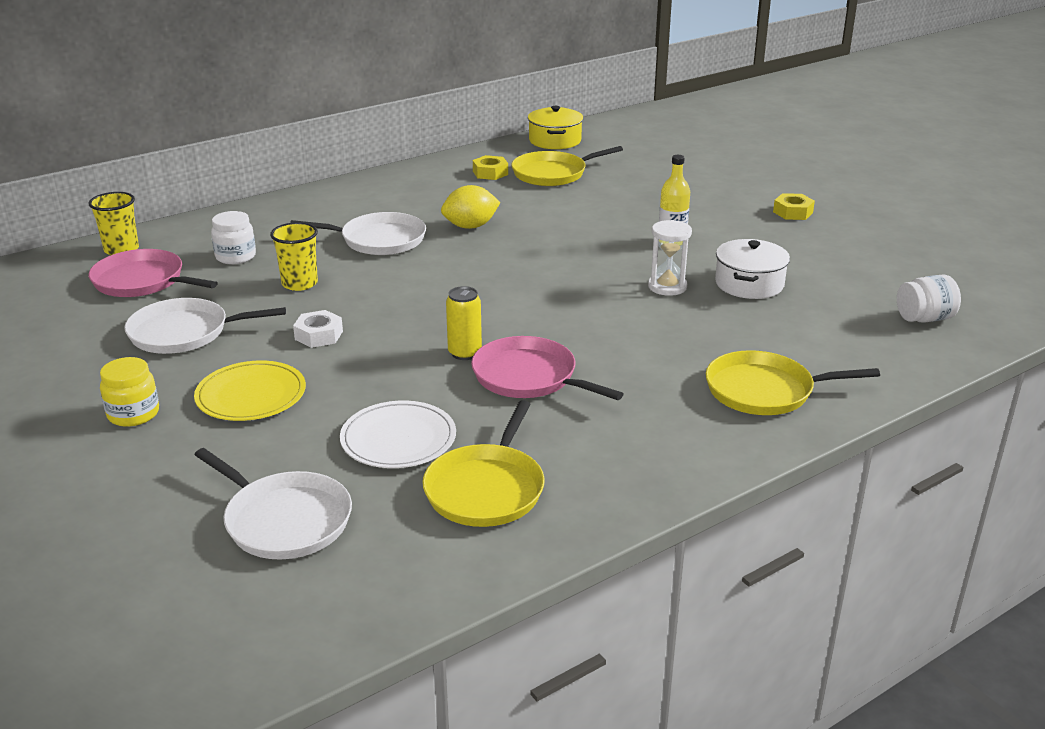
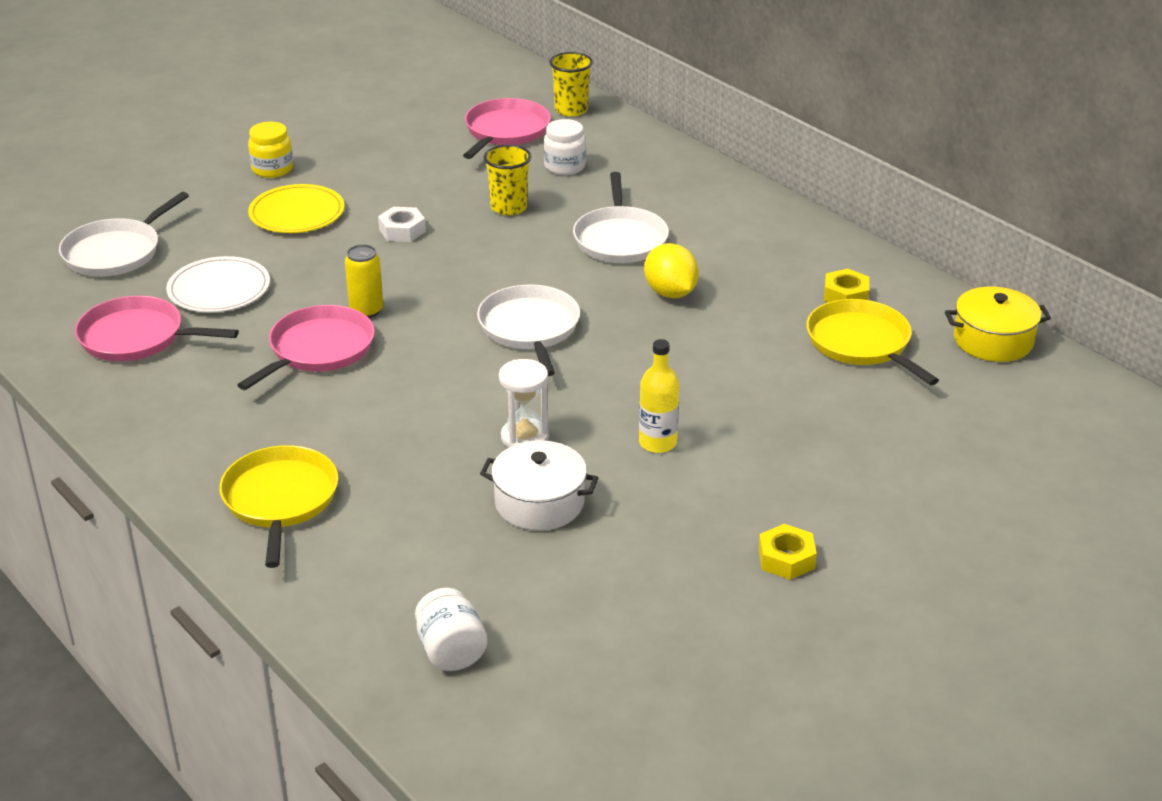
camera: 85 degrees right, 5 degrees up
(184, 333) = (406, 167): white pan -> white pan (530, 329)
(486, 489) = (137, 337): yellow pan -> pink pan

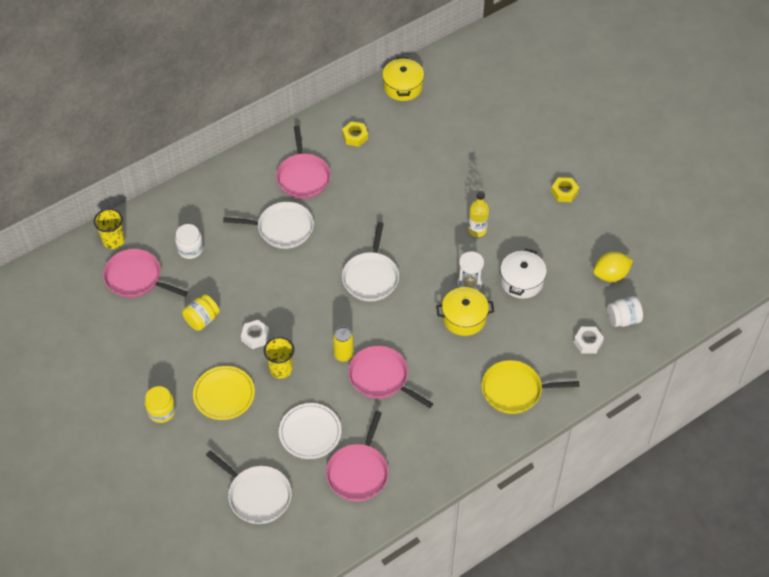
camera: 85 degrees left, 20 degrees up
(390, 597) = (588, 342): none -> white nut
(433, 186) = (202, 319): none -> yellow jar
(446, 434) = (464, 318): none -> yellow pot
(508, 207) = (236, 281): yellow cup -> yellow cup (281, 369)
(530, 329) = (371, 277): white pan -> white pan turned 75 degrees counterclockwise
(670, 293) = (343, 211): yellow lemon -> yellow lemon (610, 275)
(736, 250) = (303, 176): none -> pink pan
(861, 343) = (400, 137): yellow pan -> none

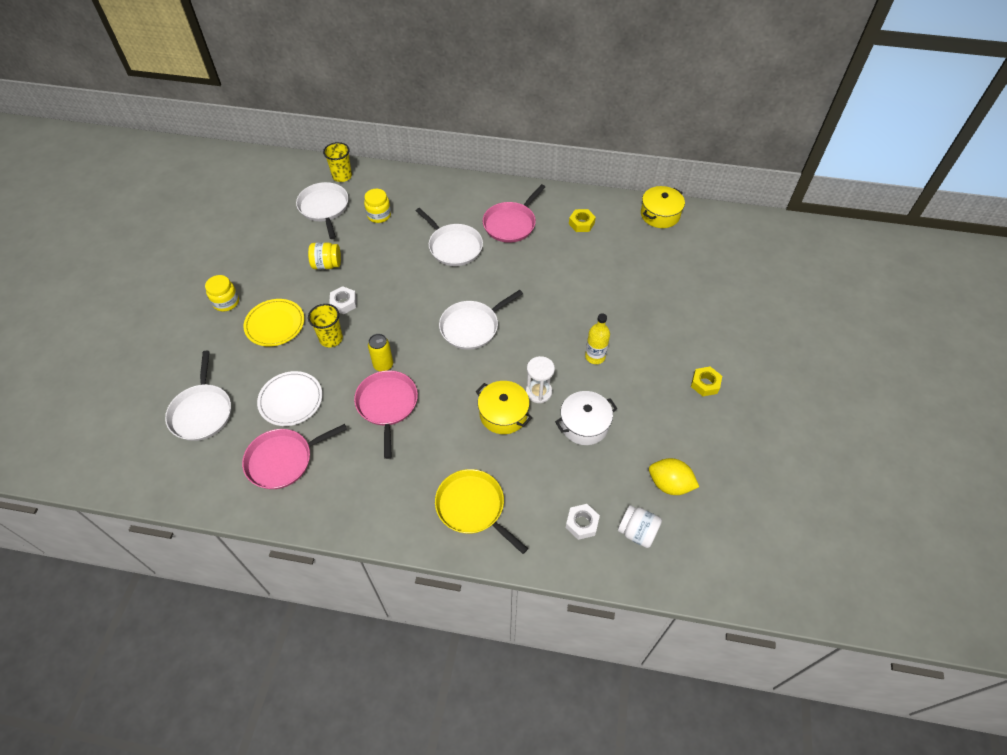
camera: 45 degrees right, 0 degrees up
(136, 278) = (324, 208): pink pan -> white pan
(190, 249) = (379, 215): white jar -> yellow jar

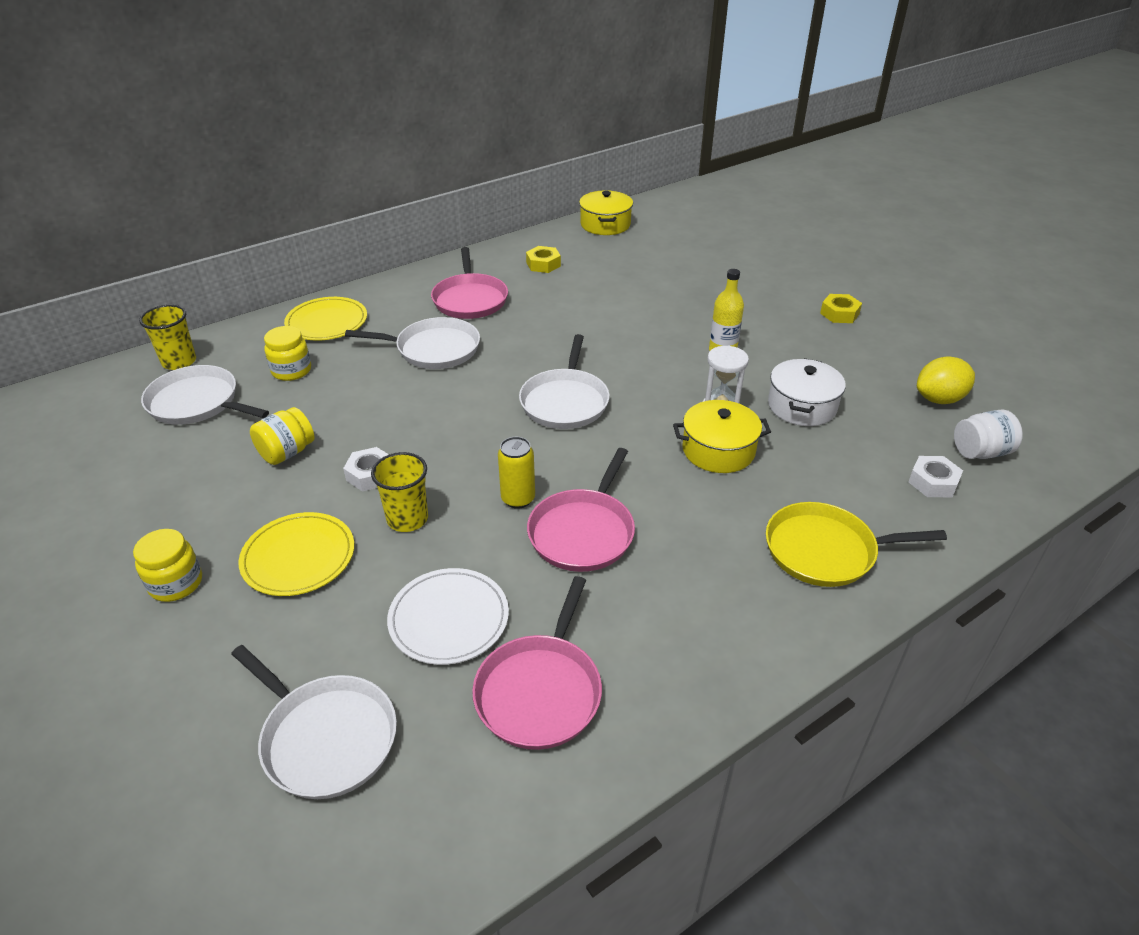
camera: 45 degrees left, 15 degrees down
(387, 405) = (583, 532): pink pan -> pink pan turned 105 degrees counterclockwise
(427, 193) = (327, 322): none -> yellow plate

